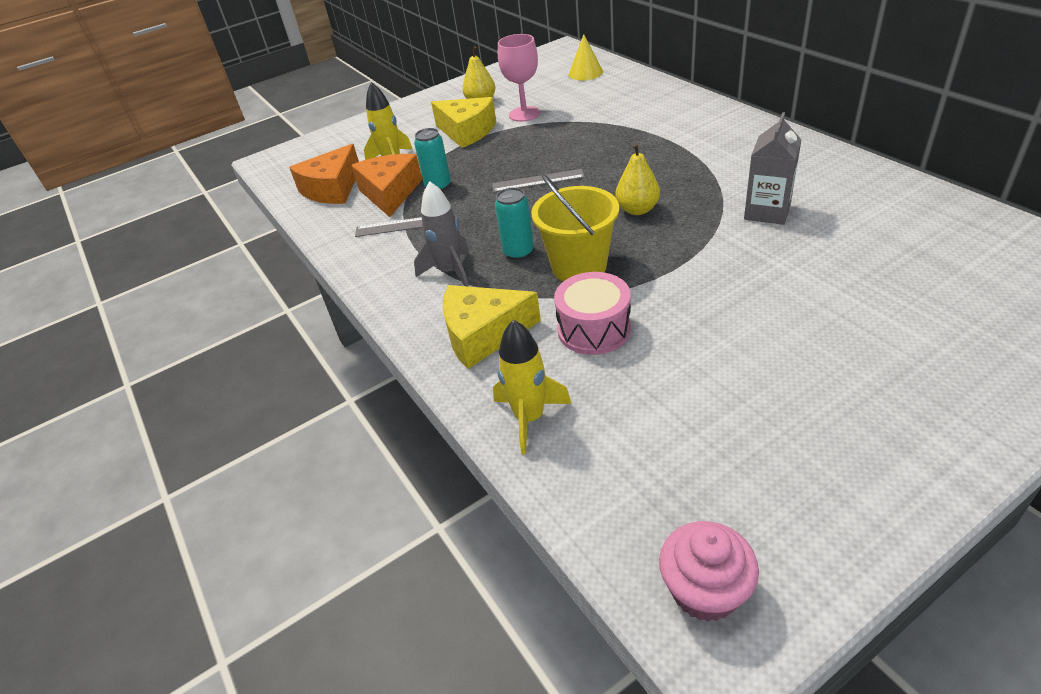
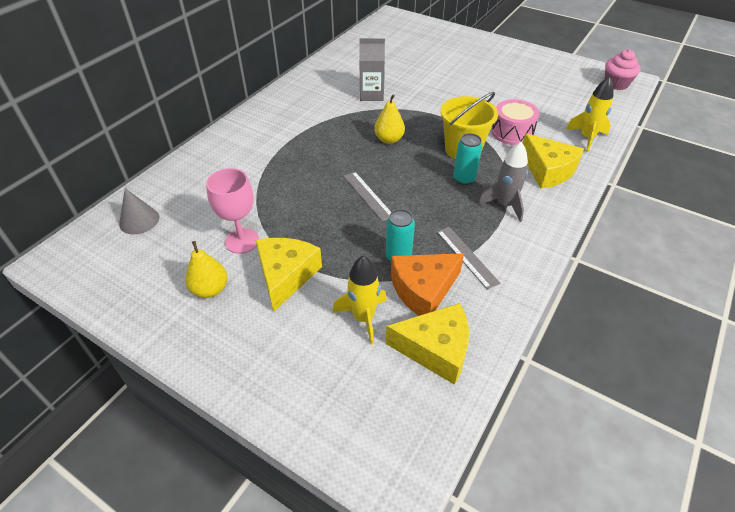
camera: 120 degrees left, 5 degrees up
(332, 188) = (435, 349): orange cheese -> yellow cheese
(585, 73) = (139, 220): yellow cone -> grey cone

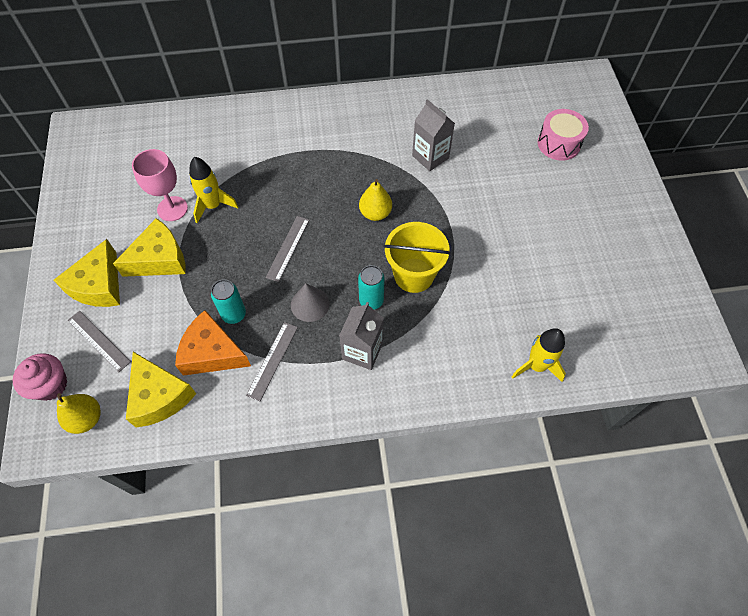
camera: 50 degrees right, 15 degrees up
(139, 220) = (145, 138): grey cone -> grey cone (310, 304)
(210, 289) = (115, 227): yellow pear -> yellow pear (86, 418)
(327, 366) = (99, 340): none -> grey ruler
(363, 318) = (156, 333): yellow rocket -> yellow rocket (213, 206)
(504, 205) = (362, 351): grey rocket -> grey carton
(512, 132) = (480, 298): pink drum -> pink drum (558, 143)
(547, 170) = (446, 359): yellow cheese -> yellow cheese (99, 285)
(616, 84) = (679, 344): pink cupcake -> pink cupcake (50, 385)

